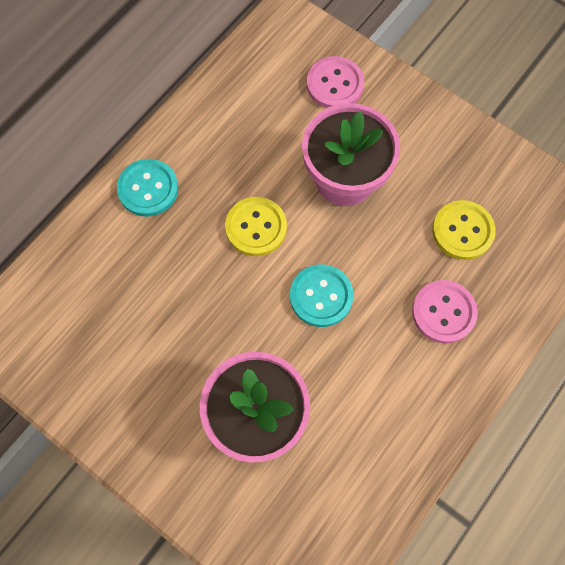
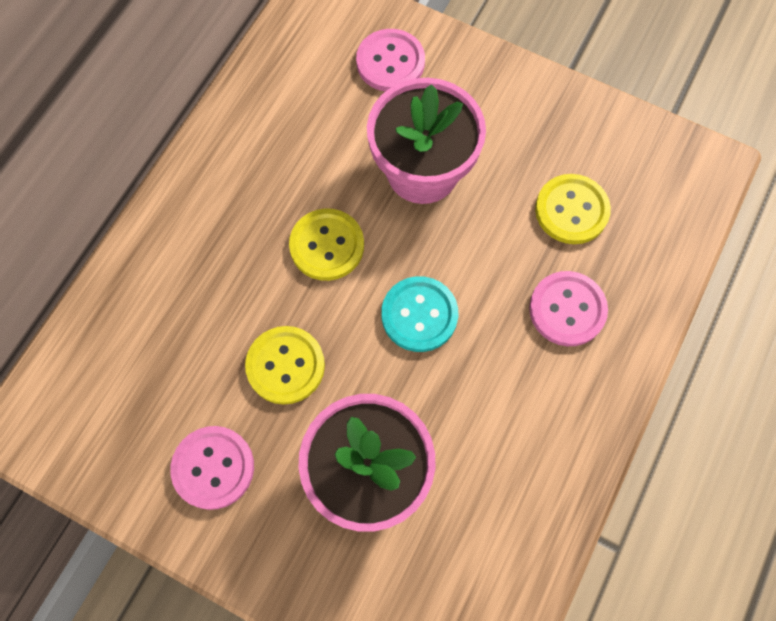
camera: 10 degrees left, 0 degrees up
(134, 391) = (213, 468): none -> pink button
(148, 189) = (188, 220): turquoise button -> none
(205, 319) = (285, 366): none -> yellow button

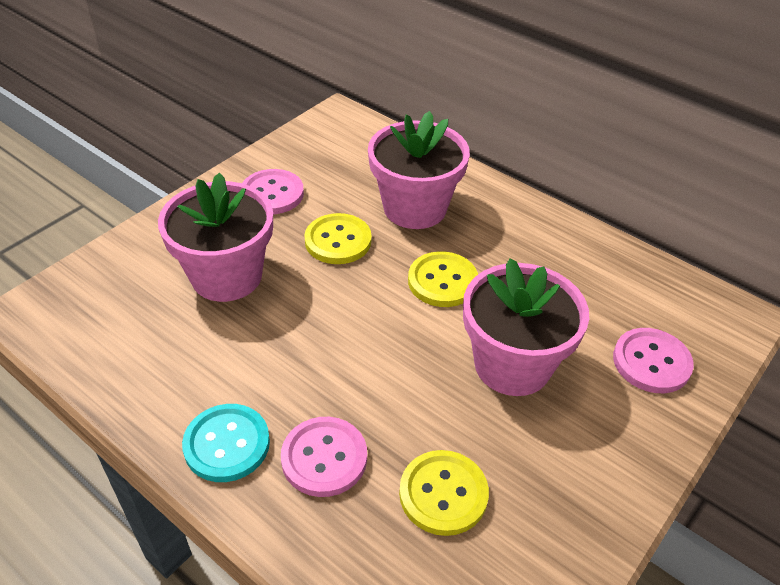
camera: 100 degrees right, 25 degrees down
(211, 293) = (415, 208): none -> pink flower pot
(419, 315) = (356, 333): turquoise button -> turquoise button (227, 444)

